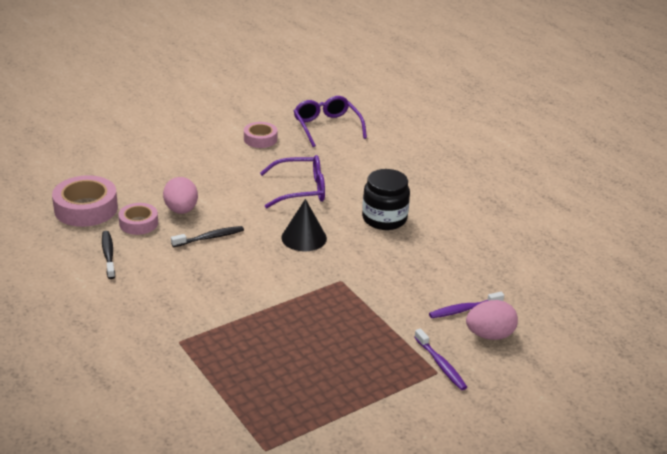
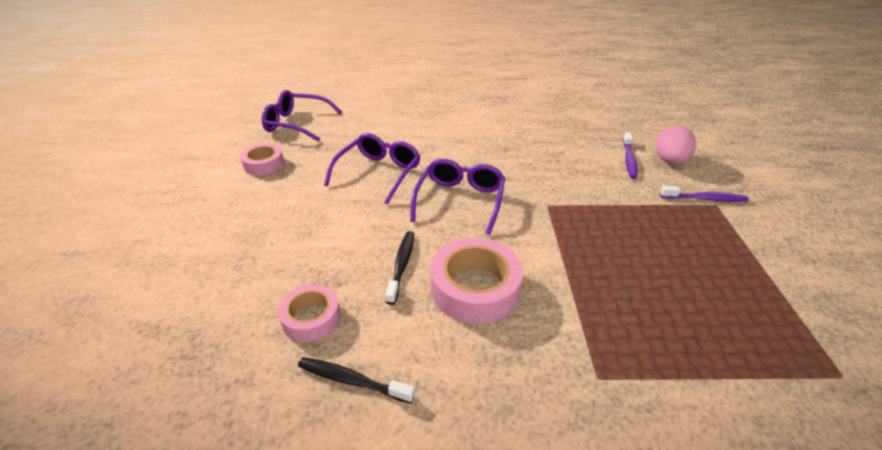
camera: 55 degrees left, 5 degrees up
(86, 208) = (217, 363): pink tape -> pink tape (475, 288)
(181, 210) = (324, 268): pink egg -> none
(304, 238) = (460, 200): black cone -> purple glasses
(384, 219) = (469, 148): black jar -> none

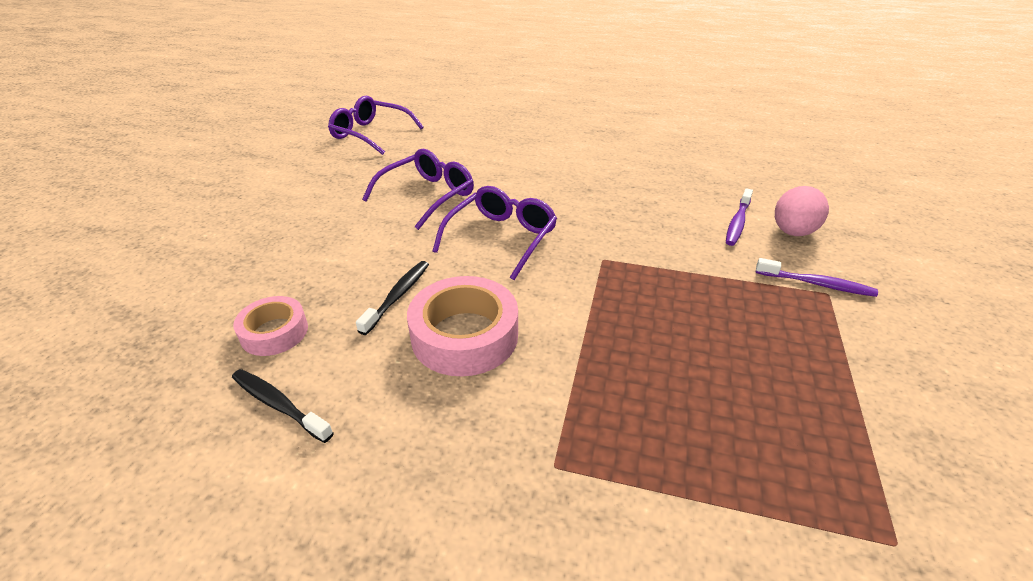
camera: 15 degrees right, 0 degrees up
(264, 164) = (315, 170): pink tape -> none

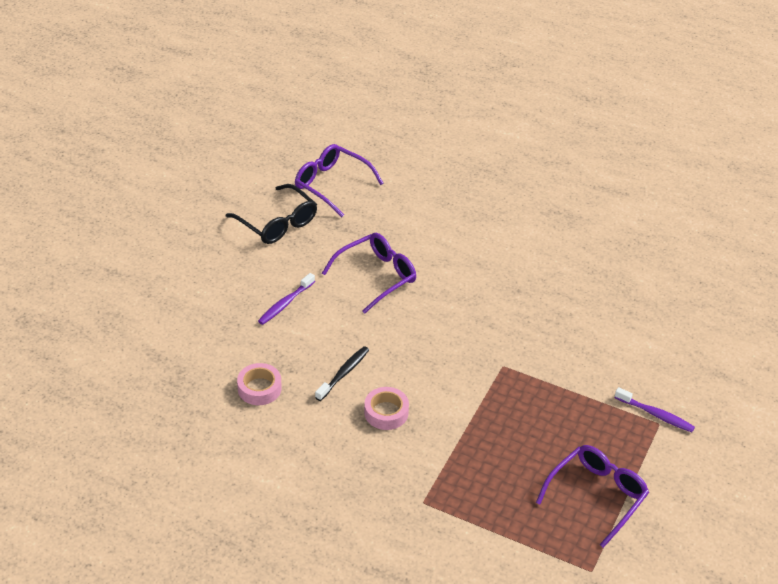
camera: 10 degrees right, 5 degrees up
(279, 404) = (266, 439): black toothbrush -> none
(311, 166) = (277, 223): none -> black glasses
(465, 336) = (386, 412): pink tape -> pink tape, size x0.61
(501, 238) = (429, 332): purple glasses -> purple glasses (597, 496)
(737, 223) = (628, 348): purple toothbrush -> purple toothbrush (285, 304)
(792, 232) = (669, 365): pink egg -> none

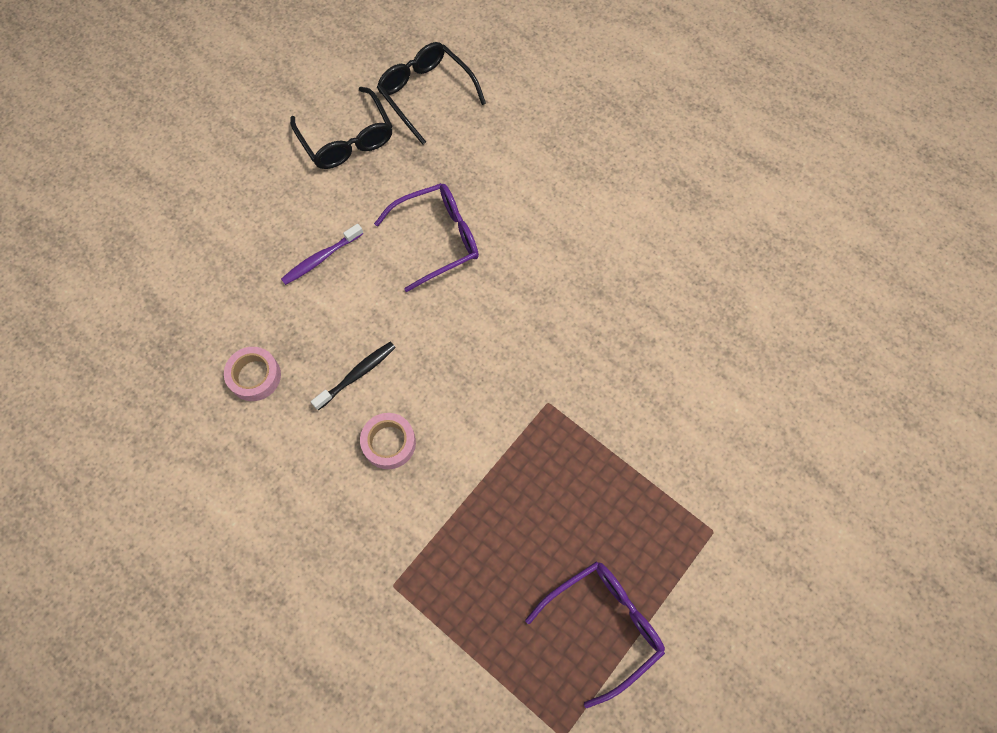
camera: 15 degrees right, 25 degrees up
(332, 184) = (426, 94): purple glasses -> black glasses
(656, 415) = (713, 517): purple toothbrush -> none

